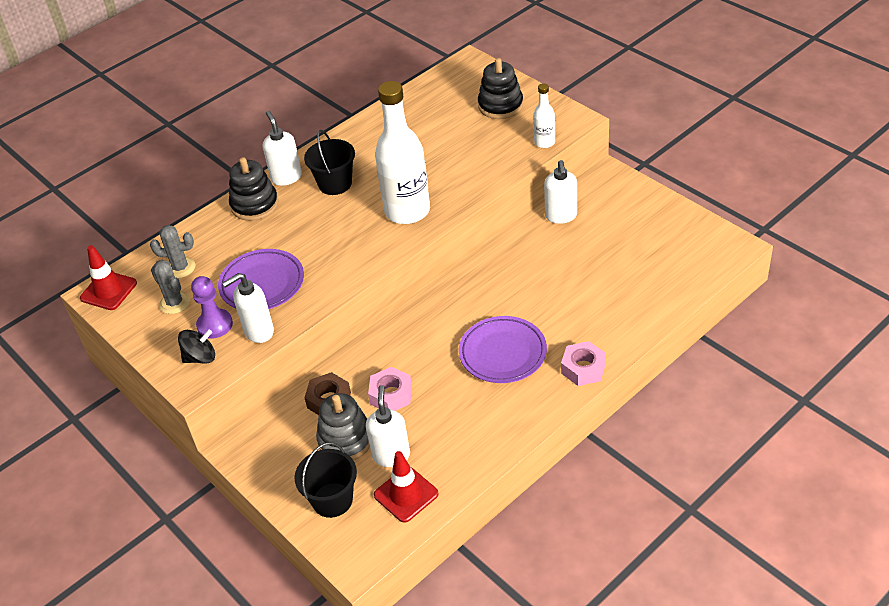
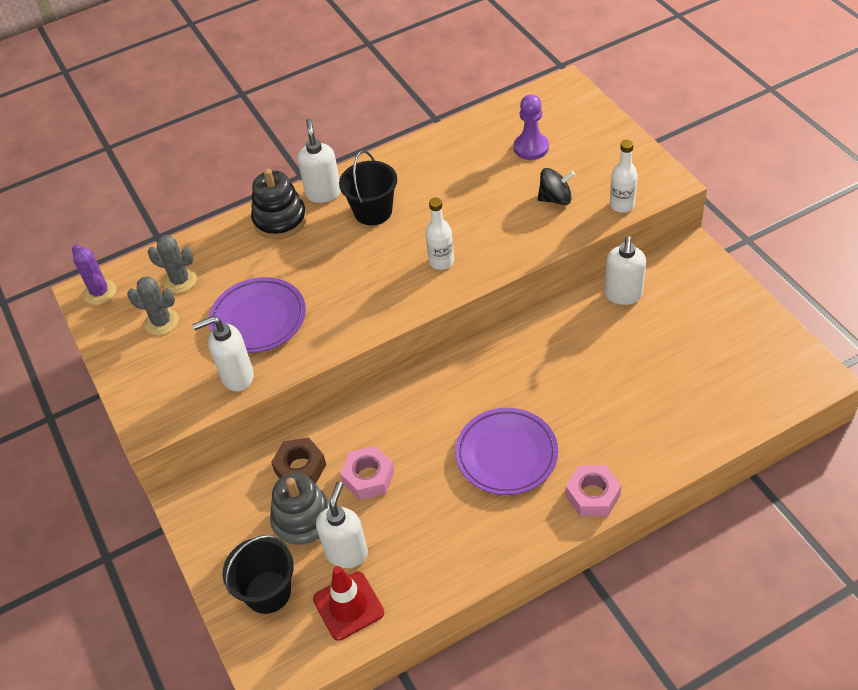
camera: 15 degrees right, 5 degrees up
(108, 291) = (100, 292): red traffic cone -> purple cactus
(175, 303) = (161, 322): grey cactus -> grey cactus turned 45 degrees counterclockwise
(200, 357) = (167, 395): black spinning top -> black spinning top (555, 199)
(215, 325) = (194, 358): purple pawn -> purple pawn (531, 148)
(407, 211) = (441, 261): white bottle -> white bottle, size x0.48
(500, 105) = (585, 148): black stacking toy -> none

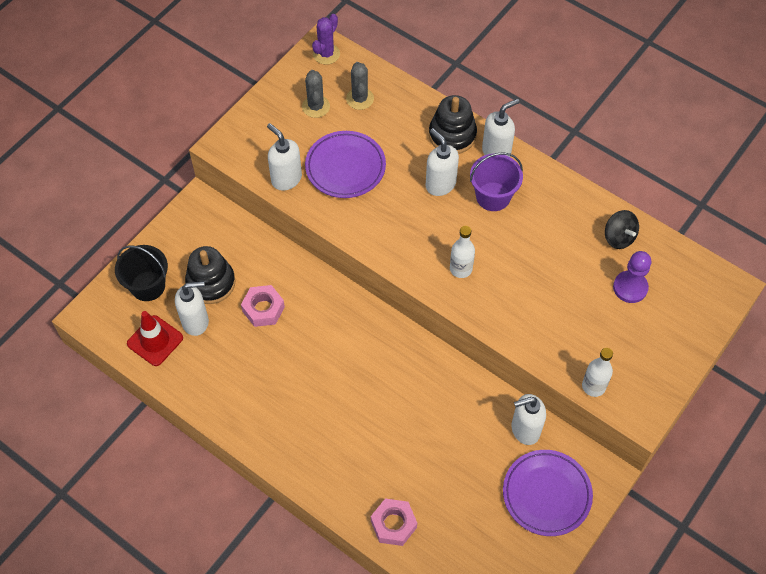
camera: 60 degrees right, 10 degrees up
(300, 468) = (254, 261): brown nut -> none
(303, 521) = (211, 283): grey stacking toy -> black stacking toy
(332, 247) = (440, 184): none -> white soap dispenser
(373, 211) = (493, 196): black bucket -> purple bucket
(506, 454) = (321, 396): purple plate -> purple plate (546, 494)
(555, 199) = (575, 329): black spinning top -> black spinning top (619, 237)
(592, 495) = (307, 472): pink nut -> pink nut (393, 524)

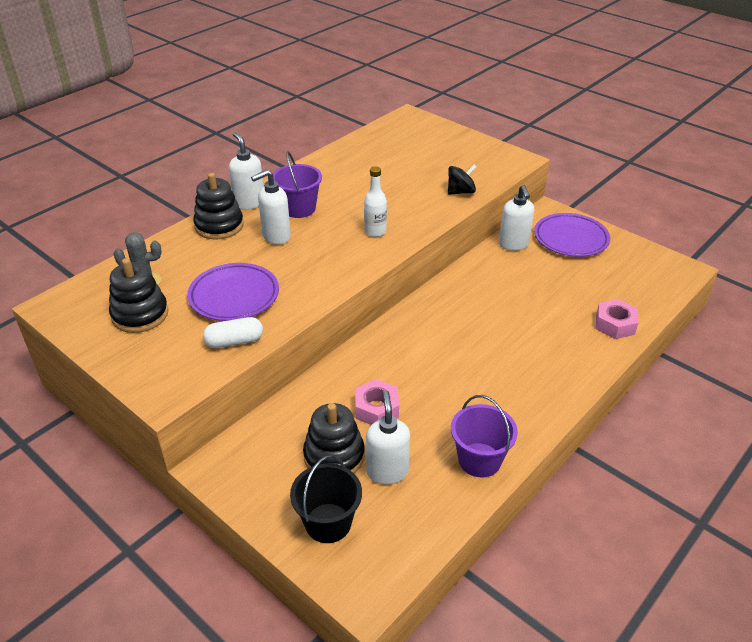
camera: 85 degrees left, 20 degrees down
(155, 341) = (411, 514): red traffic cone -> none
(209, 390) = (479, 460): none -> purple bucket
(286, 179) = (234, 342): white soap dispenser -> white capsule
(316, 106) = (140, 314): grey cactus -> black stacking toy
(326, 54) = (66, 303): purple cactus -> none
(593, 386) = (495, 177): white bottle -> none
(619, 237) = (356, 153): black spinning top -> black spinning top (460, 192)
(630, 287) = (405, 153): purple pawn -> none

